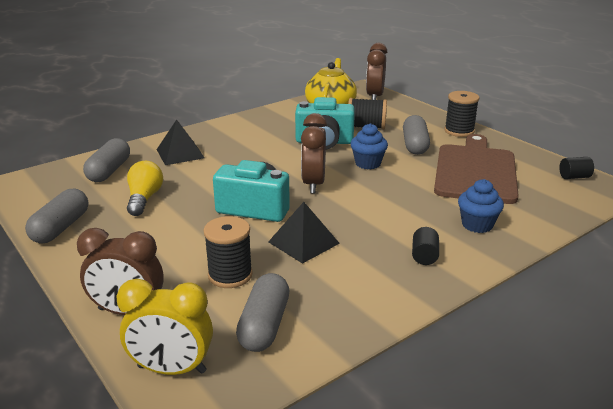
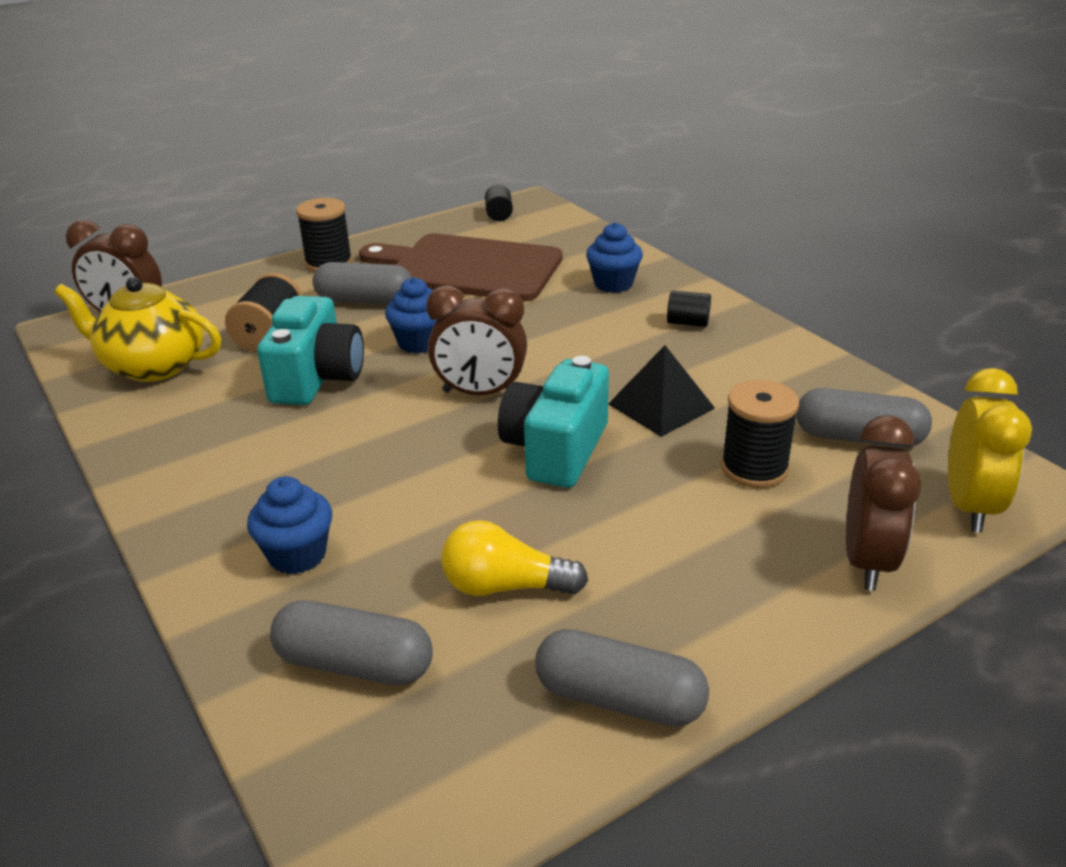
camera: 85 degrees left, 5 degrees up
(180, 153) = (297, 555): black pyramid -> blue cupcake

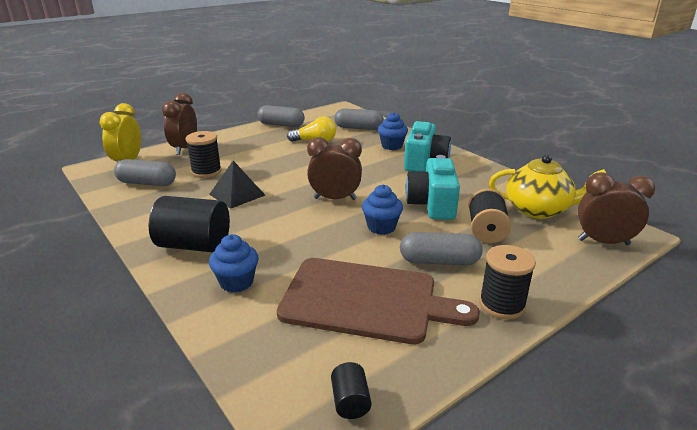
camera: 175 degrees right, 5 degrees down
(556, 450) = (295, 176): turquoise camera -> turquoise camera (424, 162)
(688, 323) = (194, 245): black cylinder -> black cylinder, size x2.16

